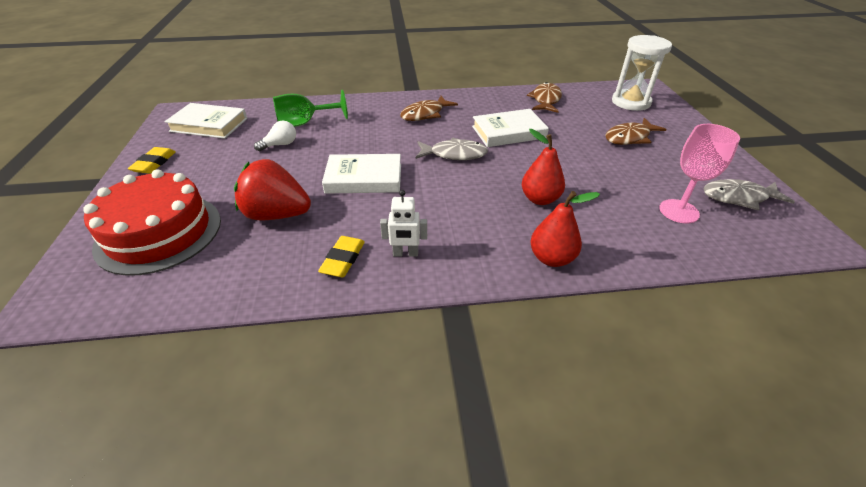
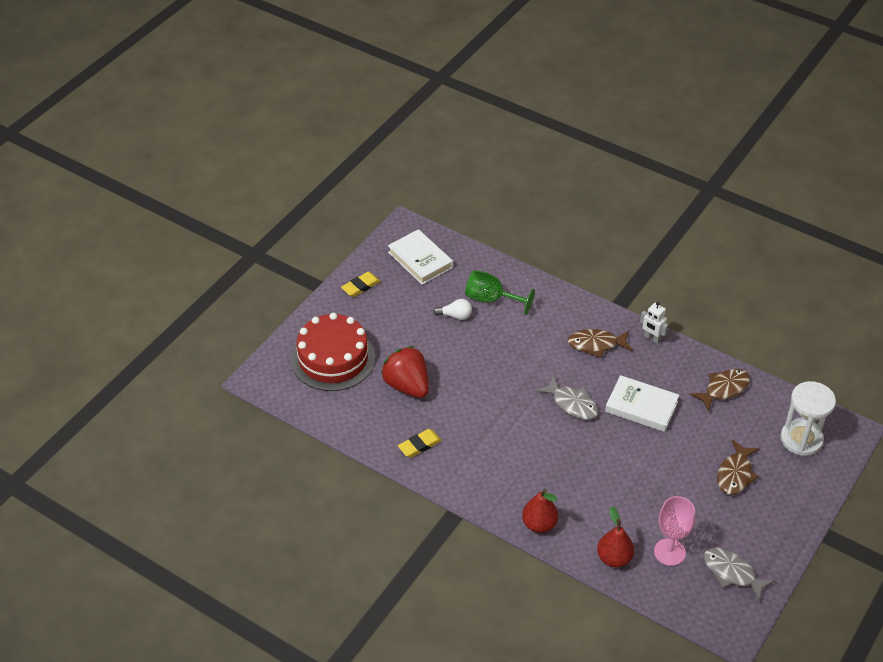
camera: 40 degrees right, 5 degrees up
(364, 178) = (486, 387): white book -> none
(405, 253) = (458, 464): white robot -> white robot (652, 338)
(540, 199) = (586, 481): red pear -> red pear (614, 558)
(629, 138) = (735, 474): brown fish -> brown fish turned 75 degrees counterclockwise

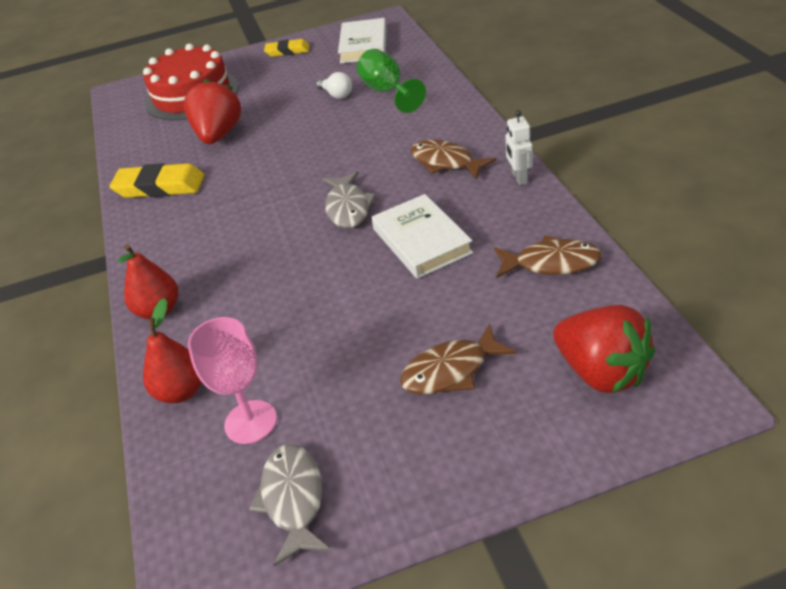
camera: 45 degrees right, 5 degrees down
(419, 445) = (160, 186): yellow eraser -> yellow eraser, size x1.61
(801, 439) = (601, 372): white hourglass -> red strawberry

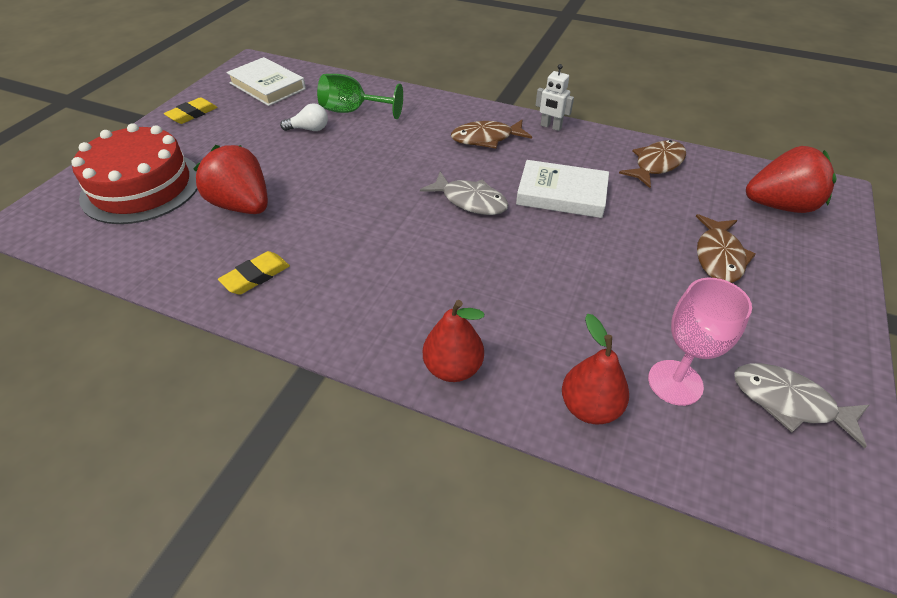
camera: 55 degrees left, 5 degrees up
(160, 186) = (256, 276): yellow eraser -> yellow eraser, size x0.62

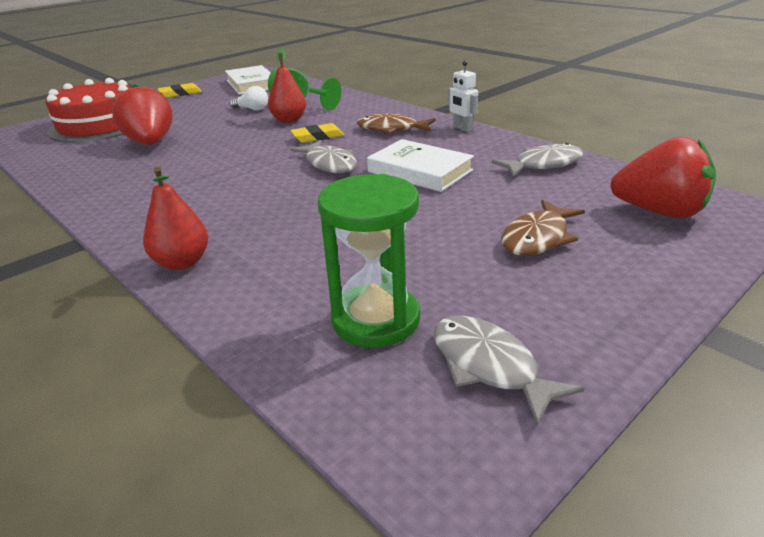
camera: 25 degrees right, 15 degrees down
(256, 276) = (109, 181): yellow eraser -> yellow eraser (318, 137)
(589, 407) = (267, 316): red pear -> red pear (289, 120)
(656, 165) = (543, 164): brown fish -> grey fish
(675, 382) = (375, 319): pink goblet -> green hourglass

